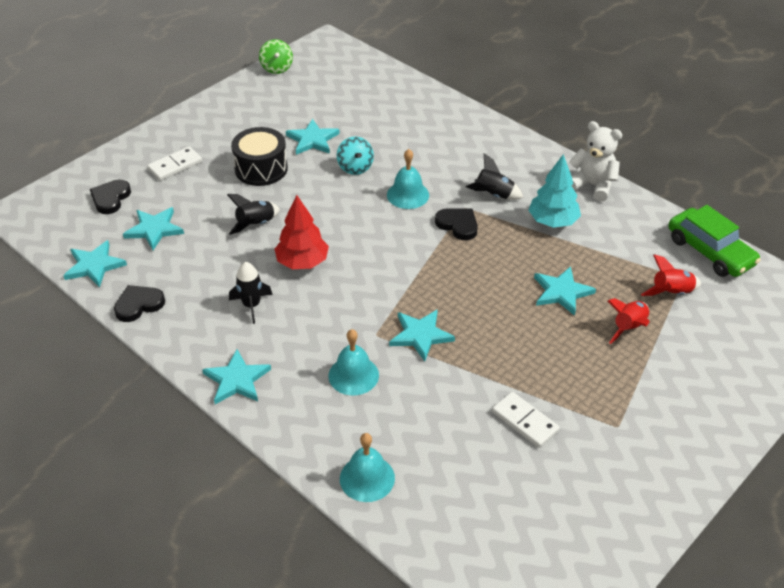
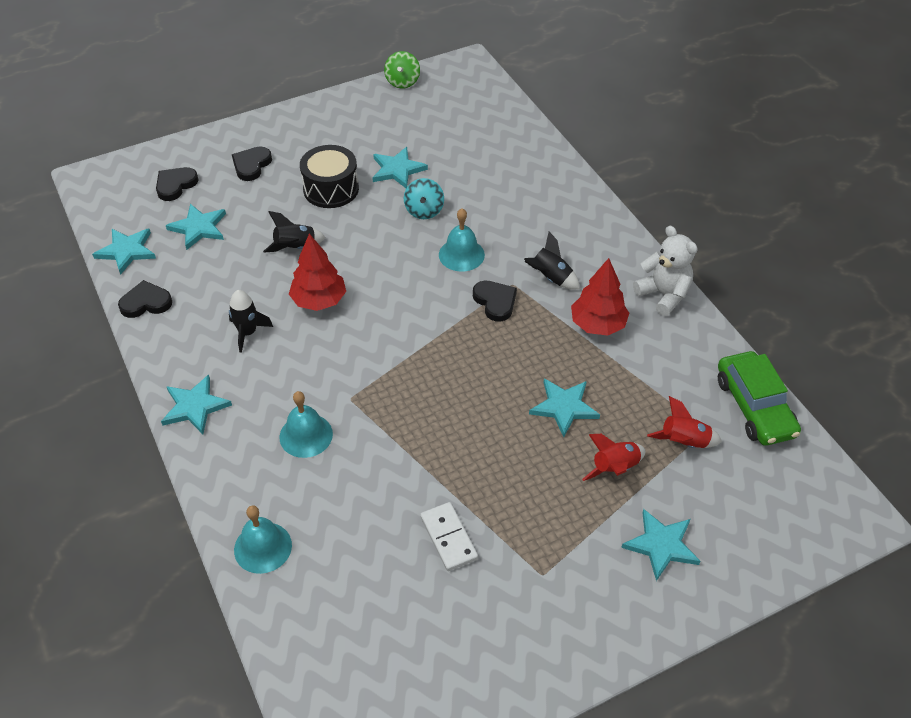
camera: 20 degrees right, 5 degrees up
(175, 165) = (251, 165): white domino -> black heart
(420, 335) = (393, 412): turquoise star -> turquoise star (661, 545)
(553, 221) = (598, 325): turquoise tree -> red tree

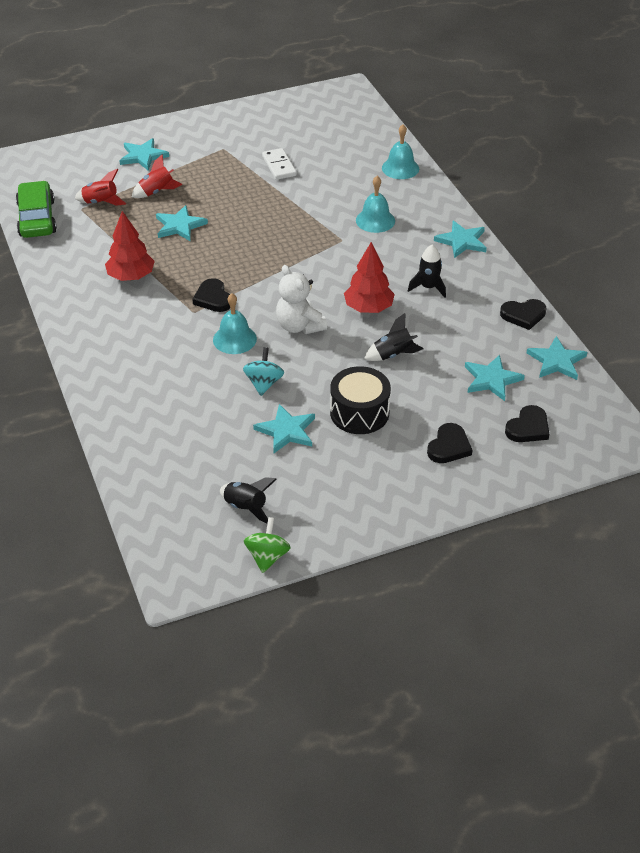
camera: 175 degrees left, 5 degrees down
(550, 278) = (158, 314): black rocket -> black rocket (246, 507)
(663, 295) = (63, 295): white teddy bear -> white teddy bear (299, 326)

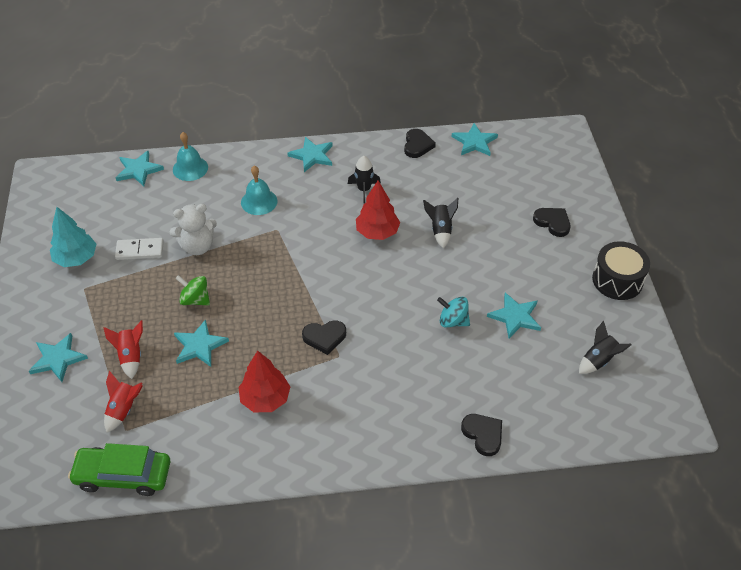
camera: 75 degrees left, 5 degrees up
(234, 339) = (388, 331): turquoise bell -> none
(255, 135) = (76, 258): none -> turquoise tree
(267, 556) = (653, 356): green spinning top -> green spinning top (195, 300)
(299, 326) = (385, 282): white teddy bear -> white teddy bear (197, 246)
(359, 413) = (504, 266): black drum -> black drum (617, 280)
(491, 379) = (485, 181): turquoise star -> turquoise star (139, 170)
(528, 428) = (541, 175): black heart -> black heart (483, 435)

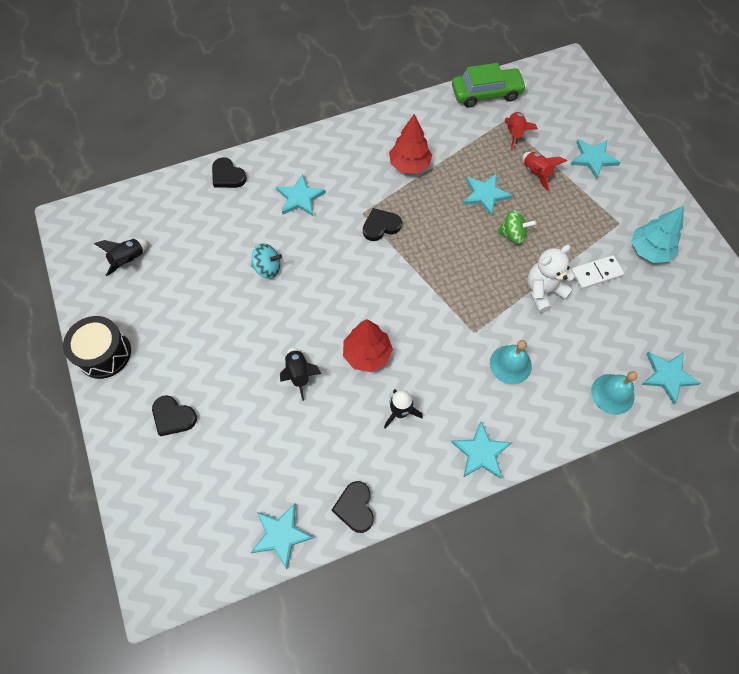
camera: 165 degrees right, 15 degrees up
(515, 317) = (209, 286): turquoise star -> turquoise star (300, 198)

